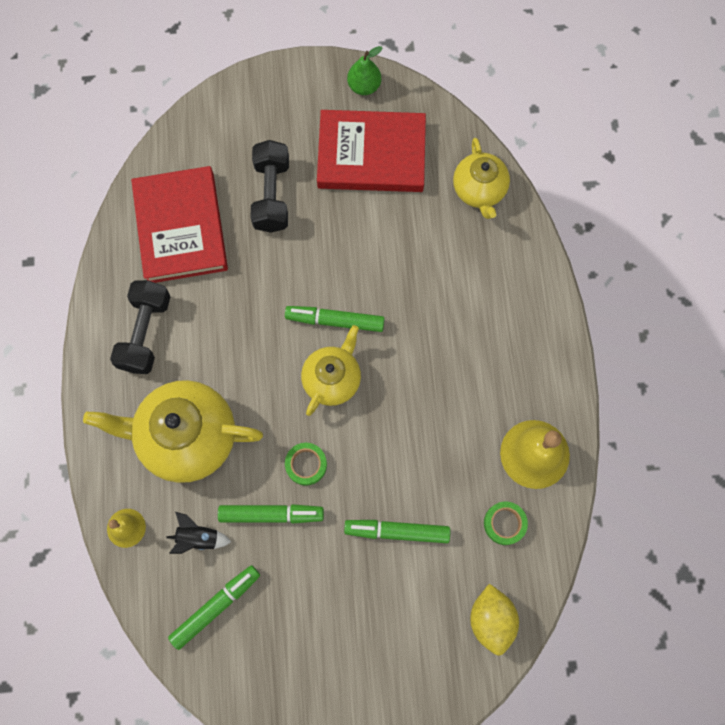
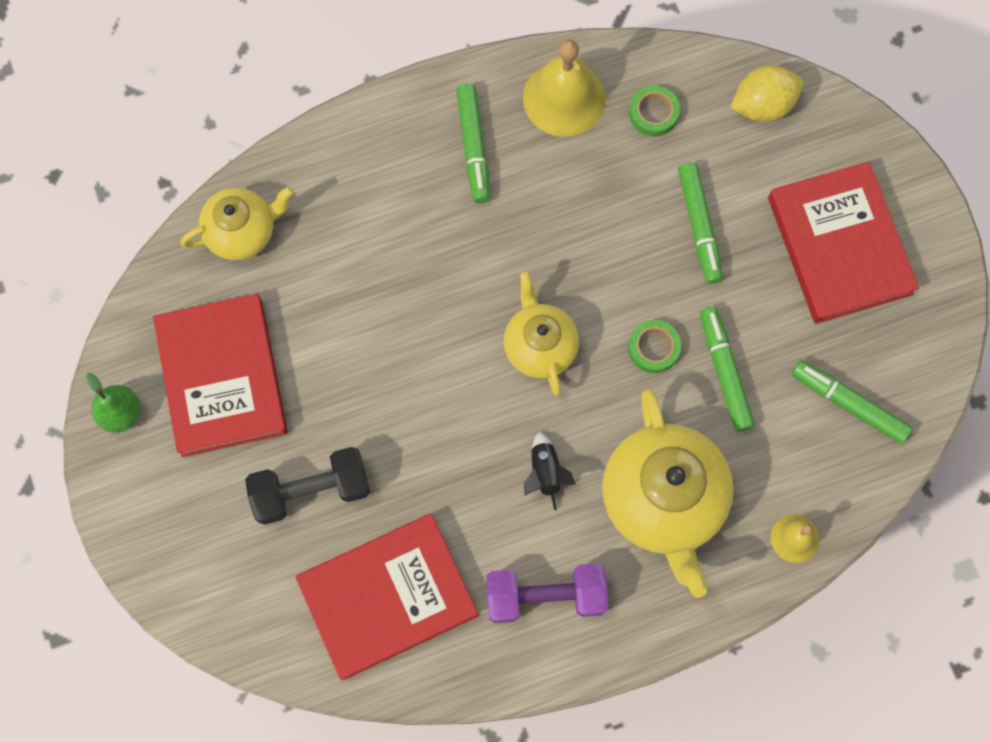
camera: 105 degrees left, 0 degrees up
(145, 333) = (545, 596): black dumbbell -> purple dumbbell
(198, 537) = (778, 448): black rocket -> black rocket (545, 473)
(332, 379) = (540, 345): yellow teapot -> yellow teapot turned 60 degrees clockwise
(335, 321) = (464, 362): green marker -> green marker (473, 147)
(349, 644) = (839, 246): none -> red book

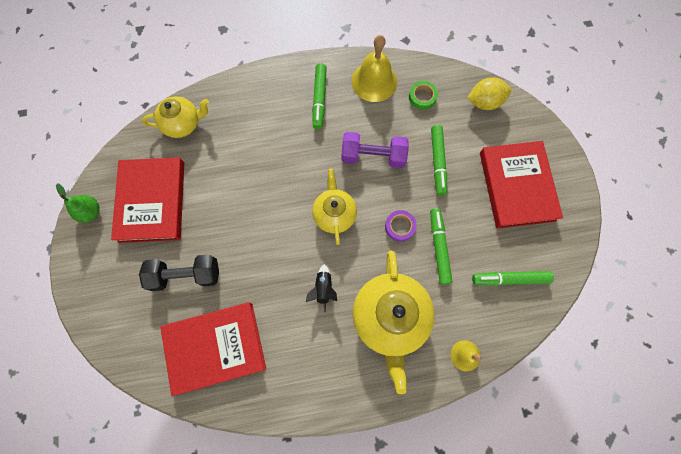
camera: 10 degrees right, 0 degrees up
(545, 596) = (308, 364): purple dumbbell -> purple dumbbell (373, 156)
(653, 348) = (400, 226): green tape -> purple tape
(848, 404) = (509, 279): green marker -> green marker turned 45 degrees counterclockwise

